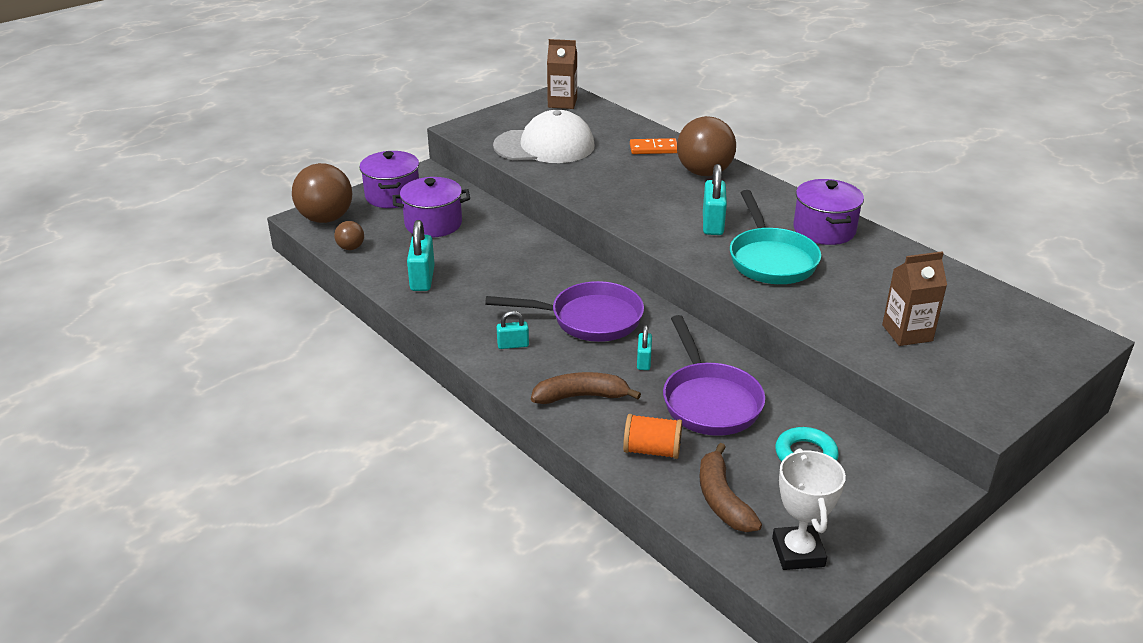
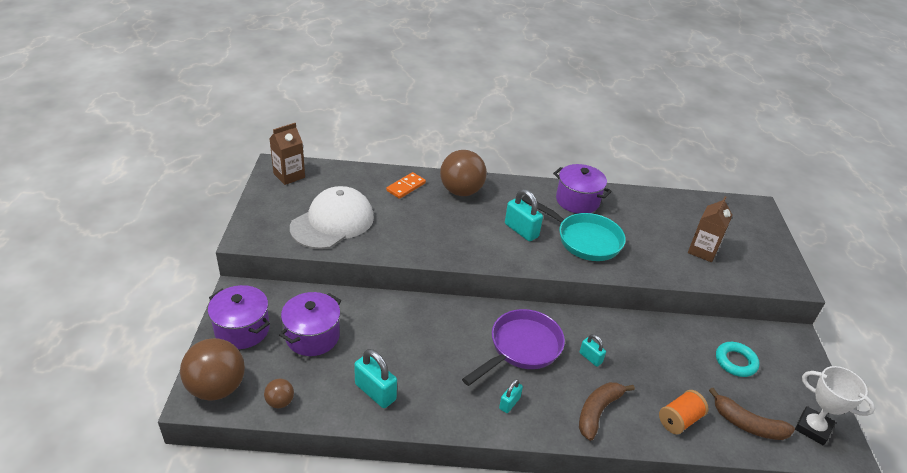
camera: 50 degrees left, 5 degrees up
(709, 401) = (655, 361): purple pan -> none

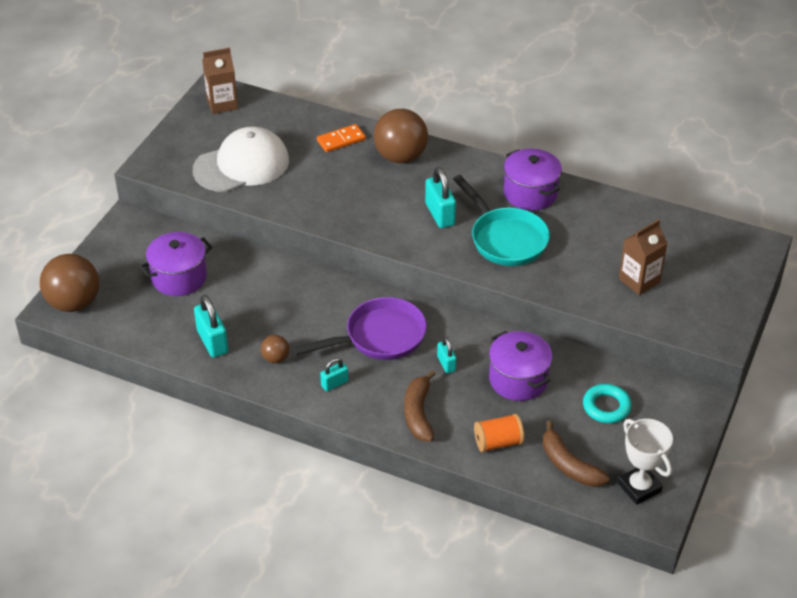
camera: 25 degrees right, 5 degrees up
(242, 329) = (117, 256): purple pot -> purple pot (518, 380)
(280, 402) = (123, 329): brown ball -> brown ball (275, 358)
(598, 411) = (418, 413): brown banana -> brown banana turned 60 degrees counterclockwise

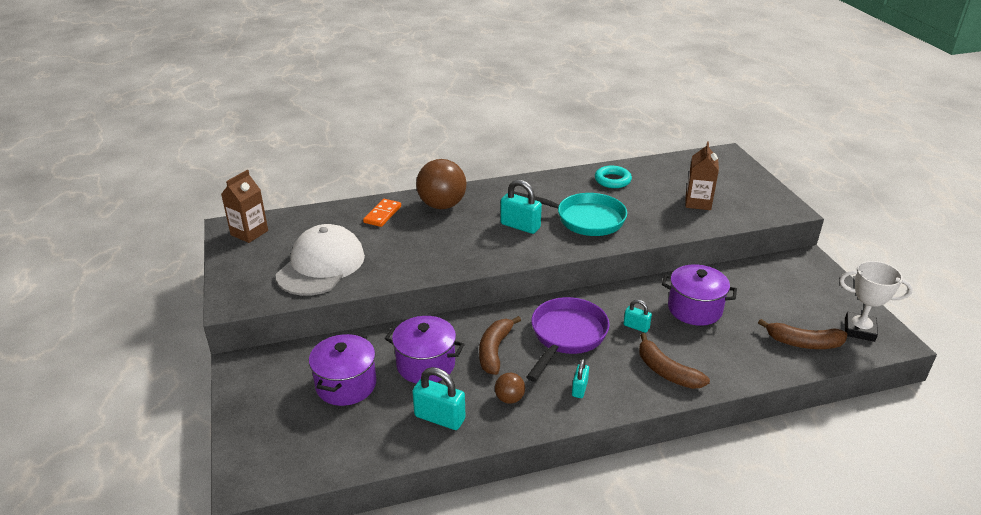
camera: 40 degrees left, 10 degrees down
(74, 303) = (264, 464): brown ball -> none
(310, 315) = (494, 350): none -> brown banana
(498, 442) = (743, 357): orange spool -> none
(530, 193) = (561, 187): purple pot -> purple pot (425, 364)
(606, 407) = (767, 294): turquoise ring -> turquoise ring (612, 180)

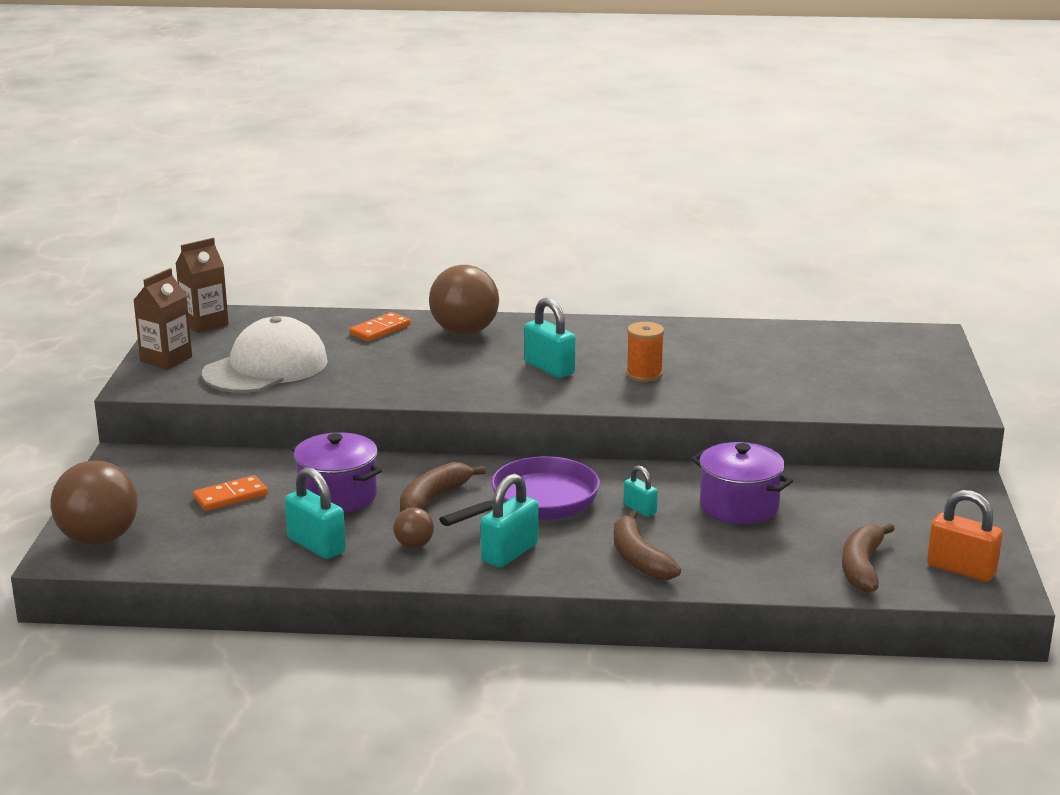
camera: 20 degrees right, 10 degrees down
(266, 456) = (99, 539): none -> brown ball
(346, 385) = (230, 496): purple pot -> orange domino
(579, 389) = (509, 553): turquoise padlock -> turquoise padlock, size x1.72
(584, 219) = (644, 374): turquoise pan -> orange spool
(612, 180) = (725, 339): turquoise ring -> none
(698, 202) = (827, 381): brown carton -> brown carton (166, 359)
(803, 343) = (862, 567): brown banana -> brown banana turned 75 degrees clockwise
(859, 330) = (961, 569): white trophy -> orange padlock

